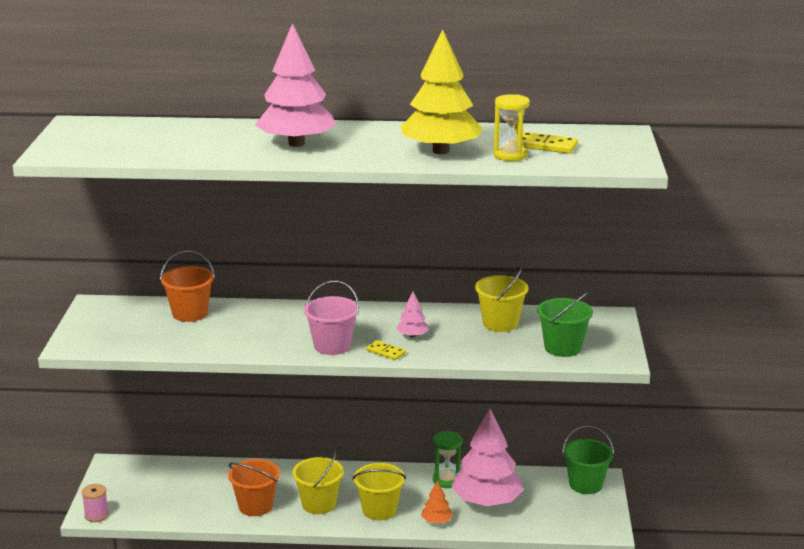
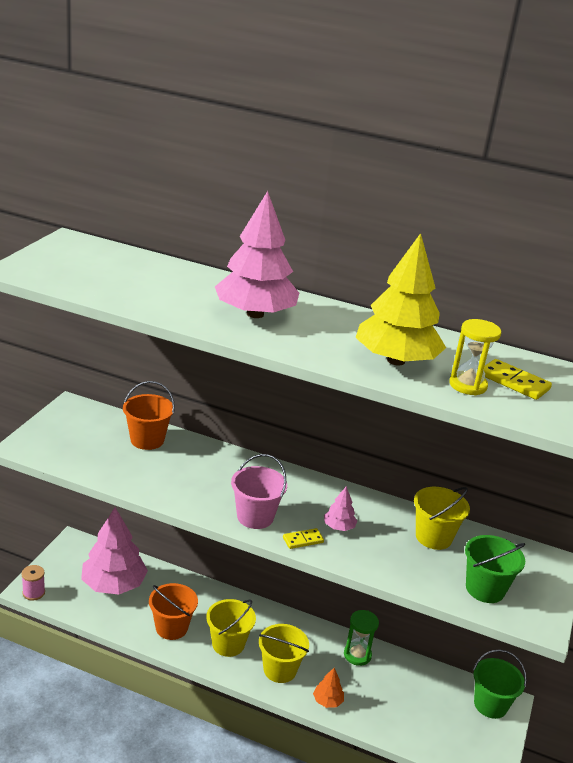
camera: 15 degrees right, 5 degrees up
(386, 352) = (303, 540): yellow domino -> yellow domino turned 75 degrees counterclockwise
(487, 501) = (385, 693): pink tree -> pink tree (113, 584)

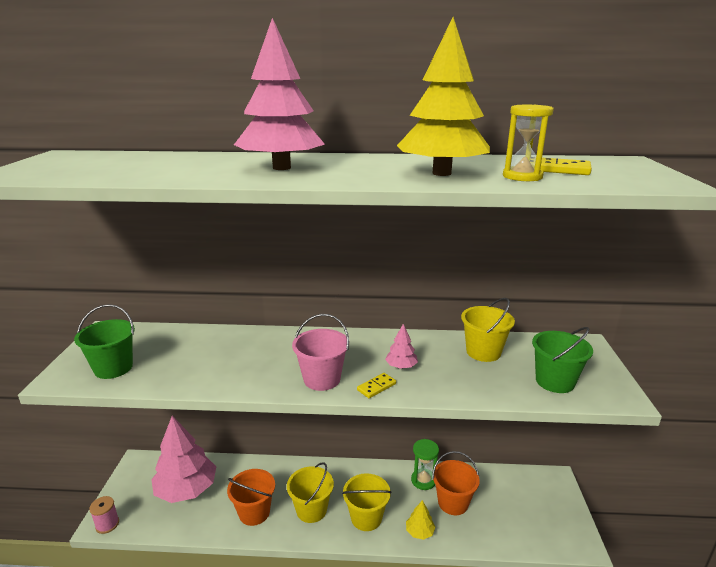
camera: 15 degrees left, 5 degrees down
(147, 440) = (190, 341): orange bucket -> orange bucket (453, 502)
(327, 701) = (419, 532): orange tree -> yellow tree
(490, 704) = (545, 485): green bucket -> green bucket (113, 368)

